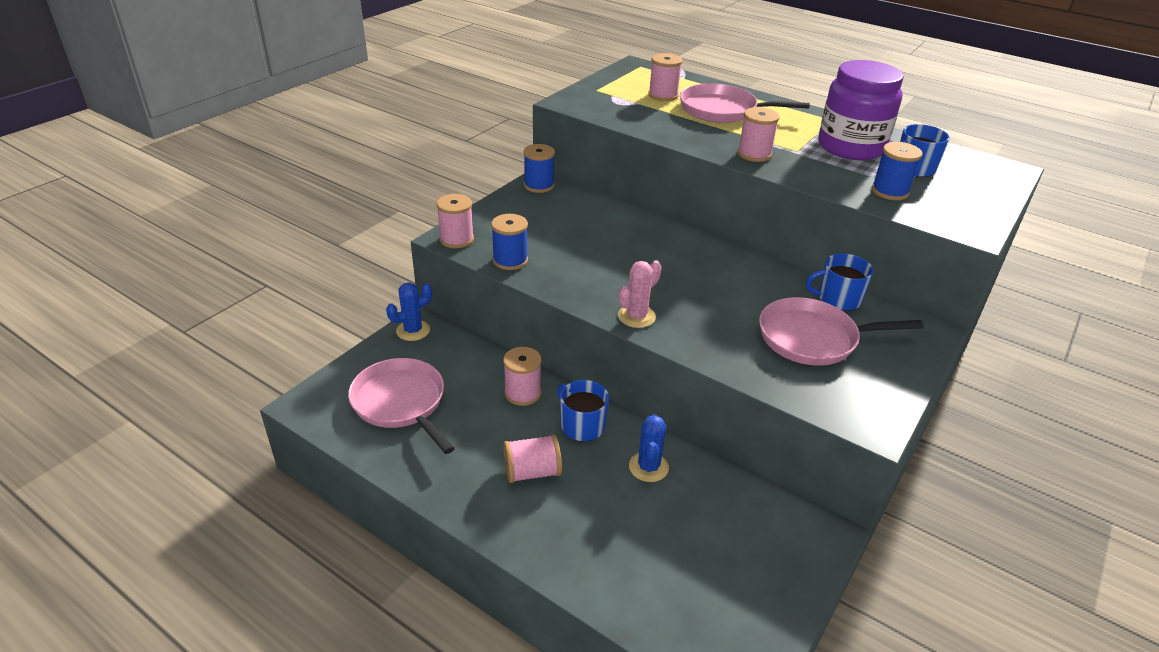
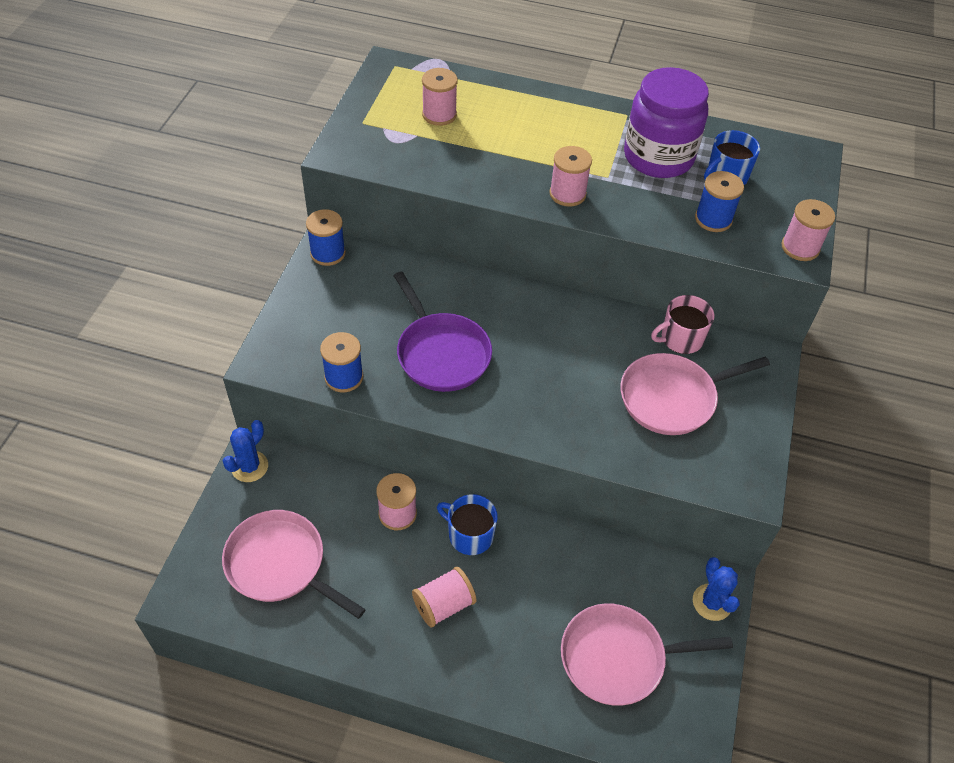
camera: 20 degrees left, 15 degrees up
(456, 239) = (273, 362): pink spool -> pink spool (800, 247)
(603, 263) = (441, 353): none -> purple pan
(636, 316) = (501, 418): pink cactus -> none
(648, 467) = (548, 563): blue cactus -> blue cactus (712, 602)
(722, 110) = (511, 126): pink pan -> pink pan (618, 658)
(838, 299) = (681, 338): blue mug -> pink mug

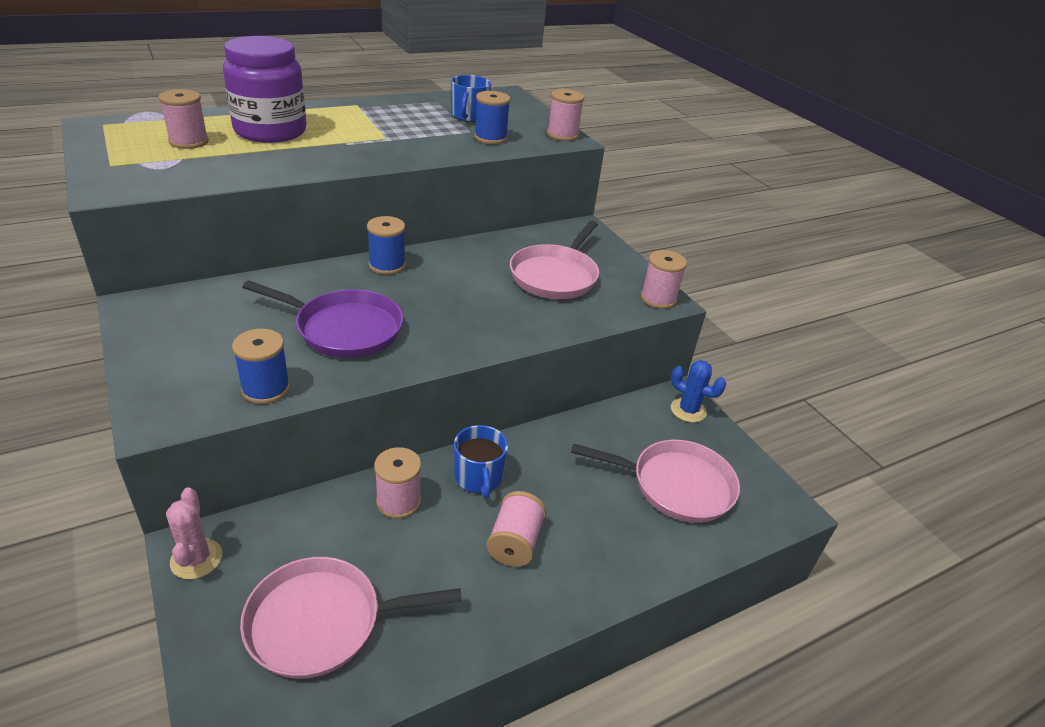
camera: 45 degrees left, 15 degrees down
(249, 466) = (196, 559): blue cactus -> pink cactus
(328, 253) = (143, 307): blue spool -> blue spool (387, 265)
(469, 535) = (479, 477): blue mug -> blue mug turned 90 degrees counterclockwise
(567, 194) = (367, 155): pink spool -> pink spool (658, 298)
(618, 658) = (676, 485): pink pan -> pink pan turned 120 degrees counterclockwise
(658, 157) = (409, 119): purple jar -> purple jar (270, 131)
(681, 338) = (519, 242): pink mug -> none

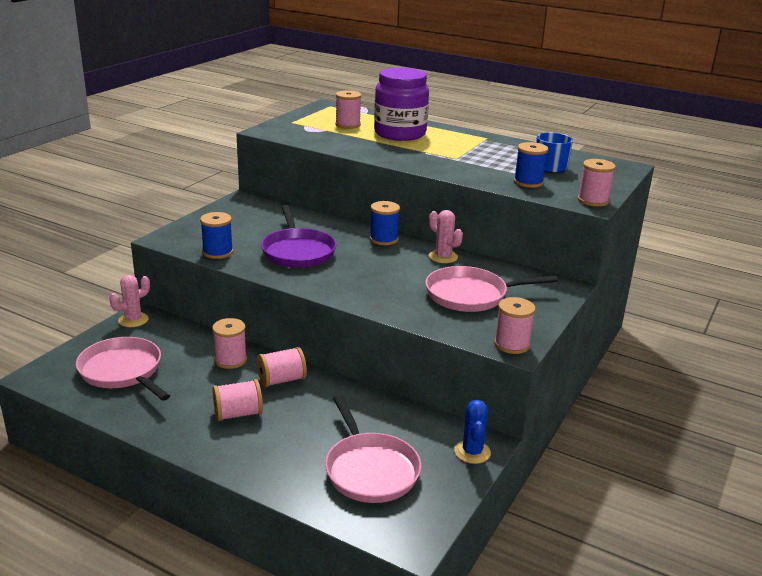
camera: 60 degrees right, 10 degrees down
(466, 253) = (443, 257): none -> pink cactus
(479, 477) = (282, 380): blue mug -> pink spool

